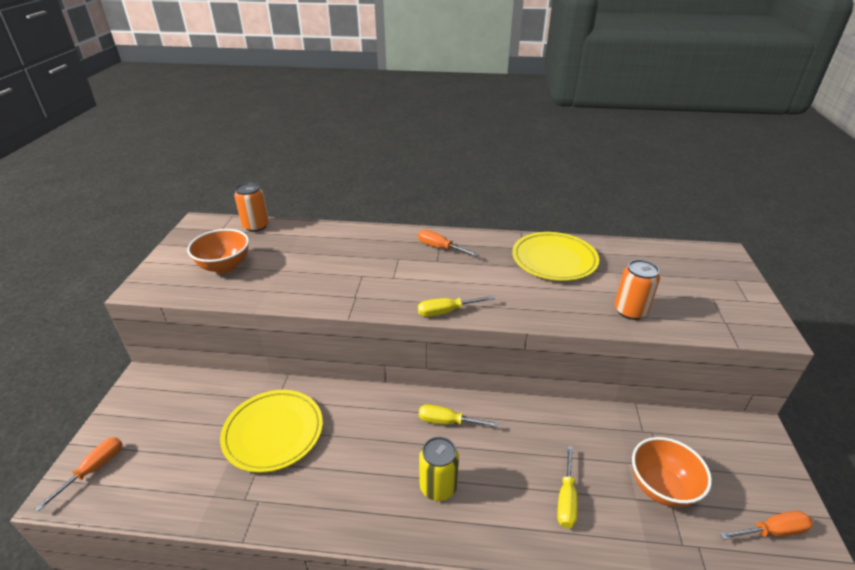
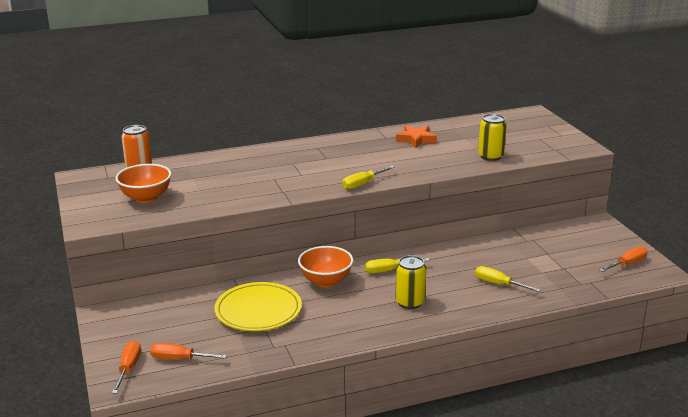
camera: 25 degrees left, 10 degrees down
(440, 248) = (320, 150): orange screwdriver -> orange screwdriver (180, 359)
(554, 260) = (416, 139): yellow plate -> orange star
(566, 499) = (499, 284): yellow screwdriver -> yellow screwdriver turned 135 degrees clockwise
(630, 311) = (490, 156): orange can -> yellow can
(661, 487) = (554, 263): orange bowl -> orange bowl (326, 281)

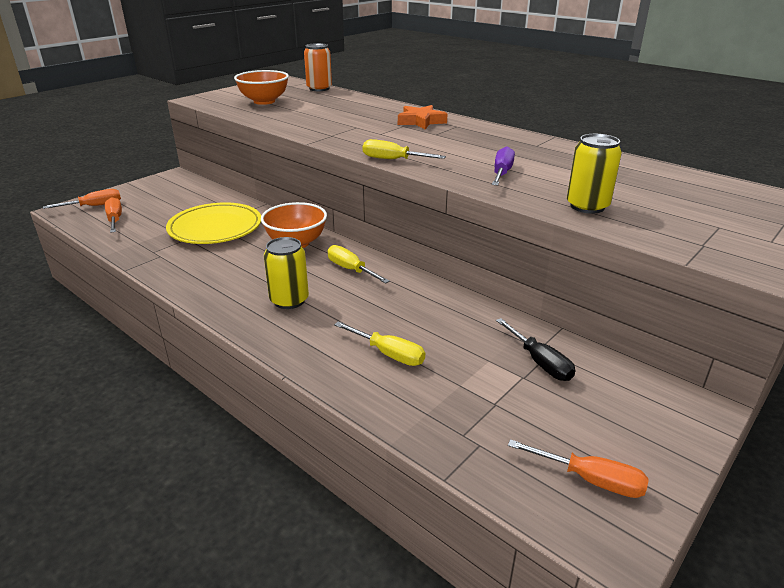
camera: 60 degrees right, 5 degrees up
(416, 139) = (559, 158): orange star -> orange star (421, 121)
(422, 161) = (501, 173): none -> purple screwdriver
(499, 284) = (388, 354): yellow screwdriver -> yellow screwdriver turned 120 degrees clockwise
(539, 245) = (539, 362): none -> black screwdriver

